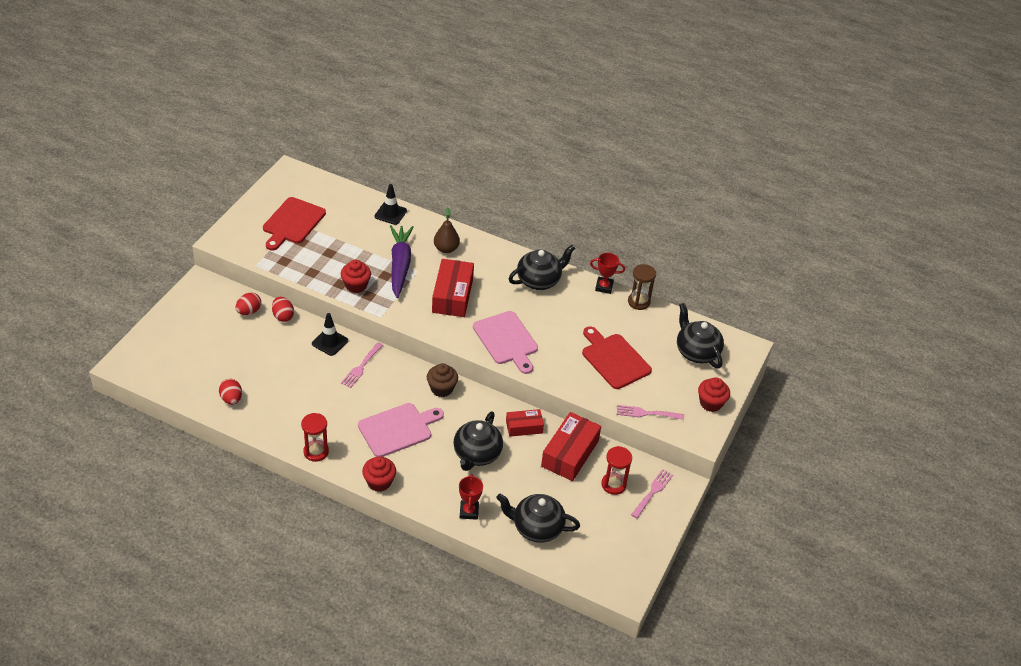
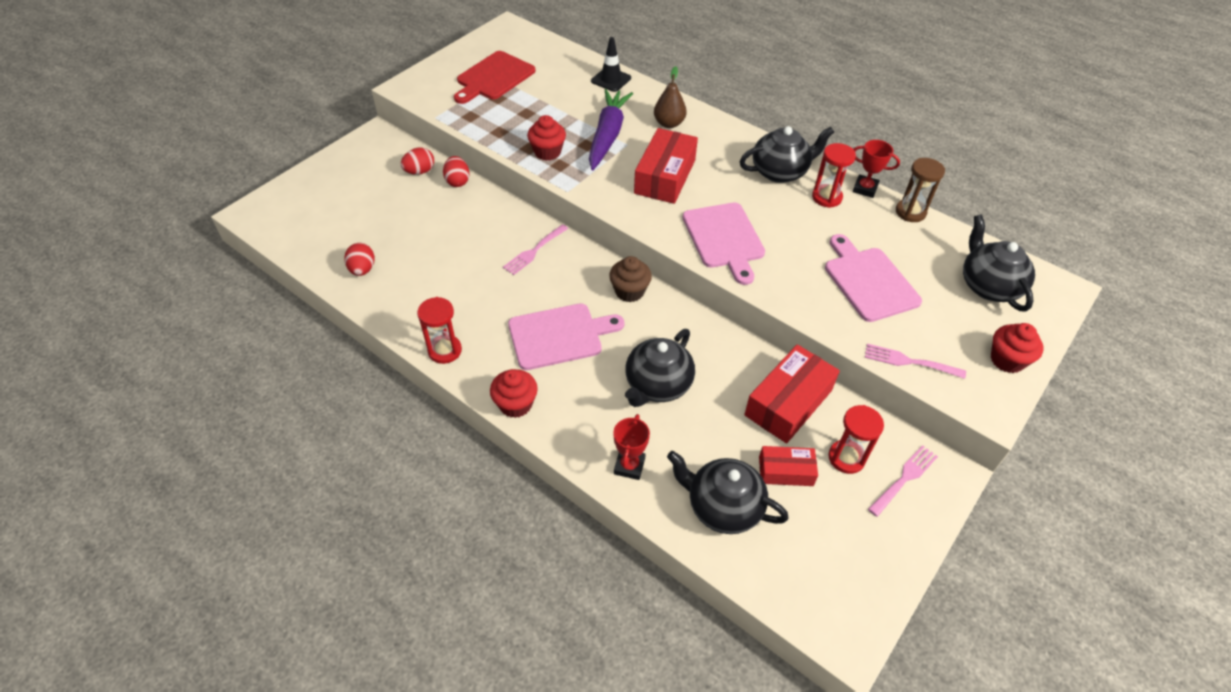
camera: 15 degrees right, 5 degrees up
(330, 342) = (504, 217): black traffic cone -> none
(524, 427) = (729, 356): red box -> red box (785, 471)
(576, 297) = (826, 197): none -> red hourglass
(614, 359) = (869, 281): red cutting board -> pink cutting board

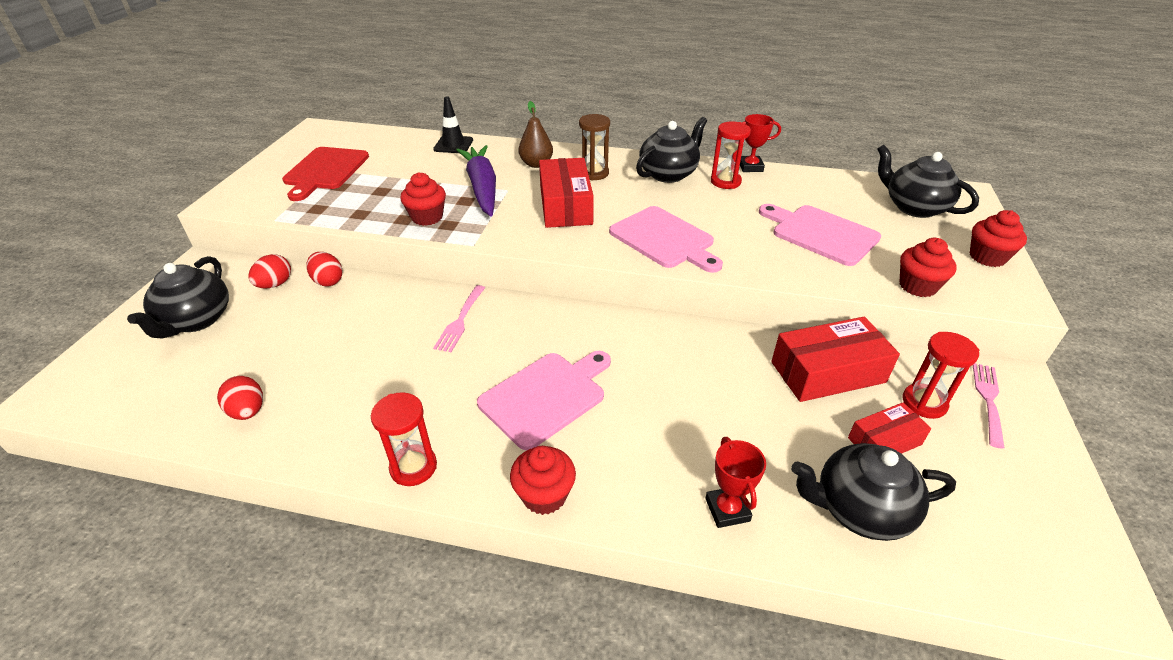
camera: 25 degrees left, 10 degrees down
(629, 291) = (591, 325): brown cupcake -> none
(657, 385) = (689, 406): black teapot -> black teapot (196, 320)
(788, 403) = (827, 372): red box -> red box turned 60 degrees clockwise
(909, 361) = (917, 286): pink fork -> red cupcake
(910, 212) = (802, 173): brown hourglass -> brown hourglass (594, 173)

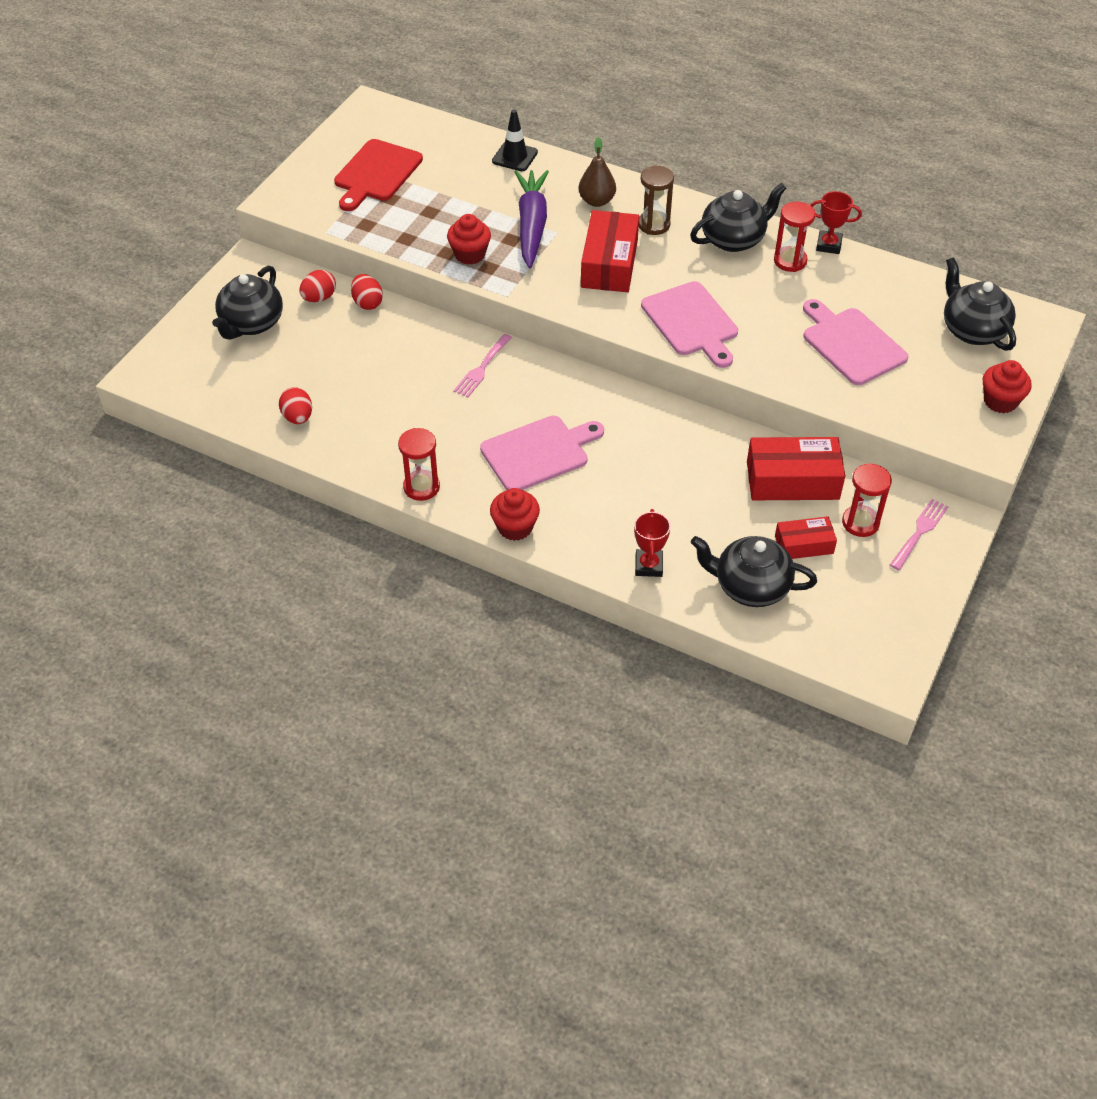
camera: 15 degrees right, 10 degrees up
(917, 286) = (905, 418): red cupcake -> none

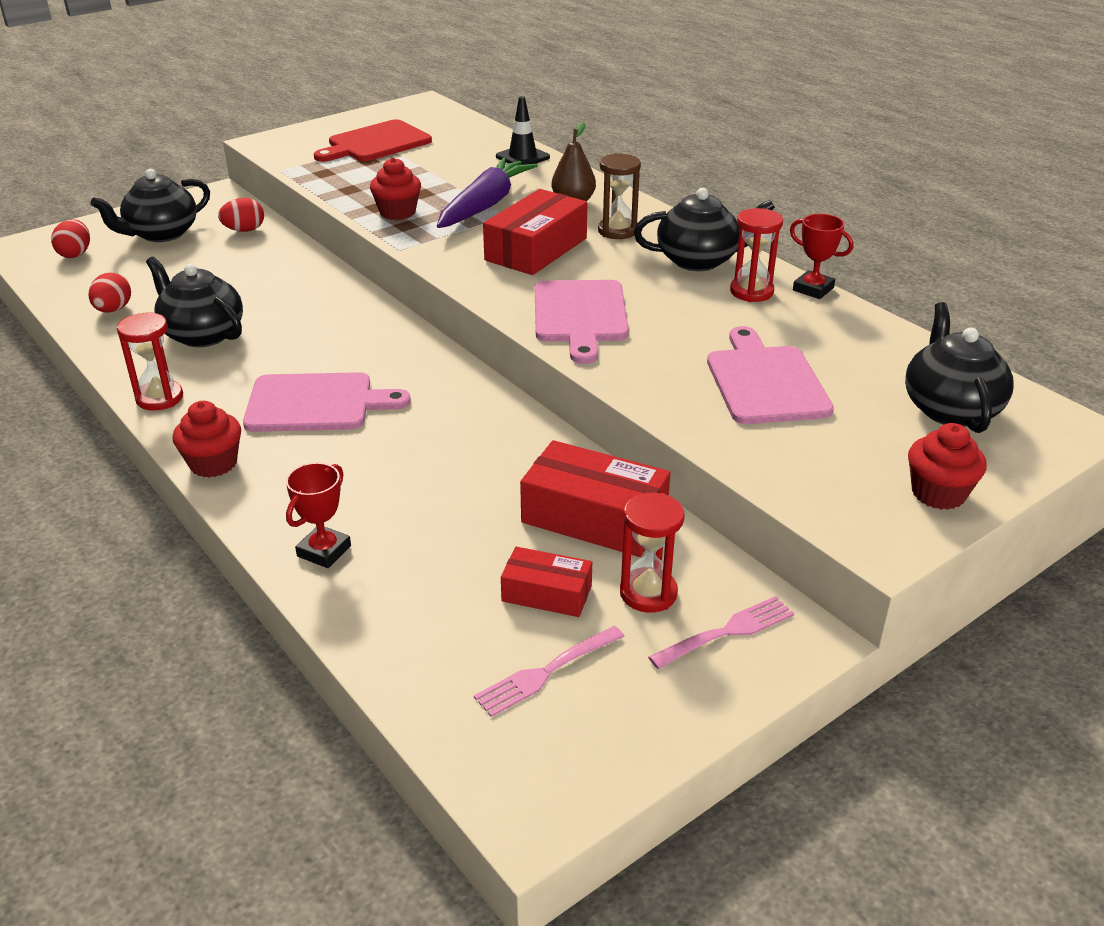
camera: 25 degrees right, 15 degrees down
(367, 303) = (284, 244): red egg -> red egg (75, 254)
(482, 368) = (337, 318): pink fork -> pink fork (545, 672)
(750, 586) = (429, 618): black teapot -> black teapot (202, 334)

